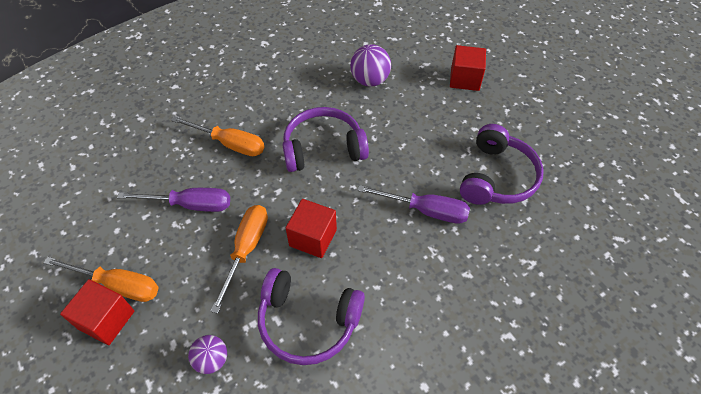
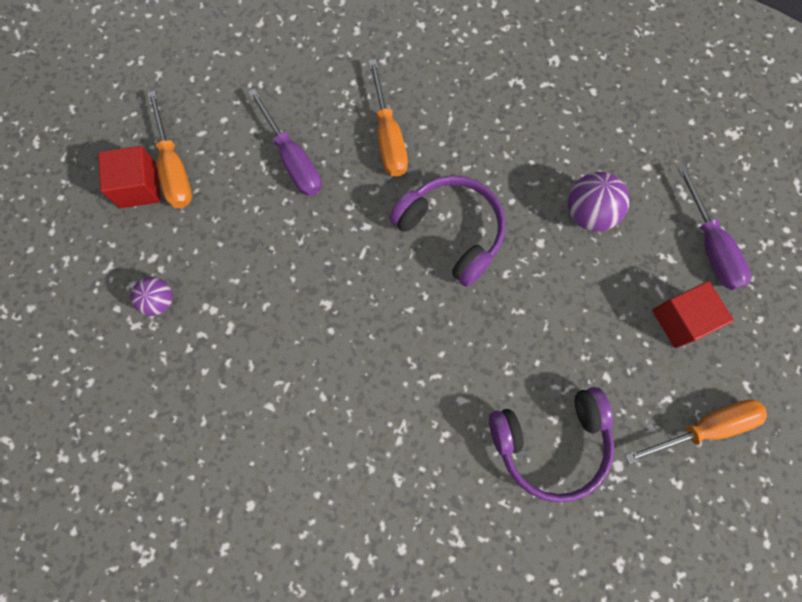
camera: 55 degrees right, 20 degrees up
(246, 250) = (280, 247): orange screwdriver -> orange screwdriver (704, 428)
(308, 321) = (245, 357): purple headphones -> none
(313, 238) = (335, 299): red cube -> none
(425, 210) = (447, 390): purple screwdriver -> purple screwdriver (710, 245)

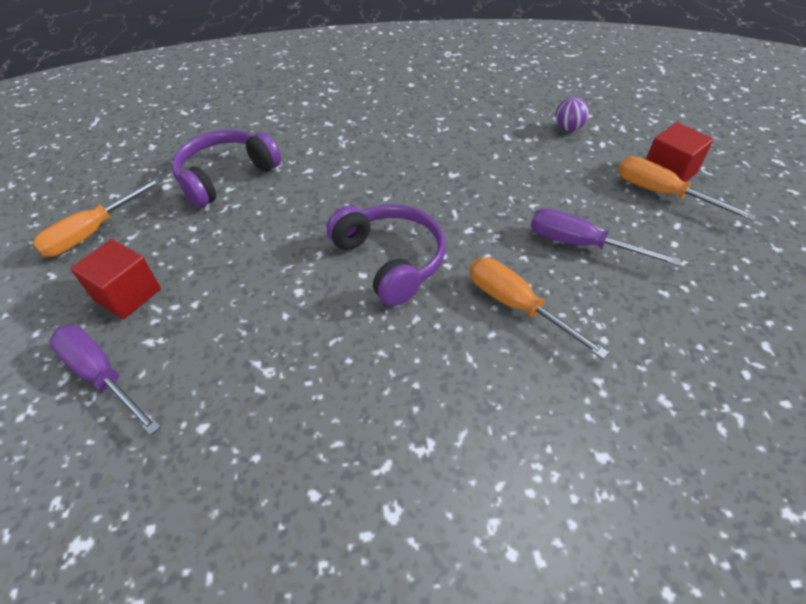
camera: 150 degrees right, 25 degrees down
(451, 231) = (390, 260): purple headphones -> purple headphones turned 135 degrees counterclockwise
(589, 213) = (258, 341): purple ball -> none

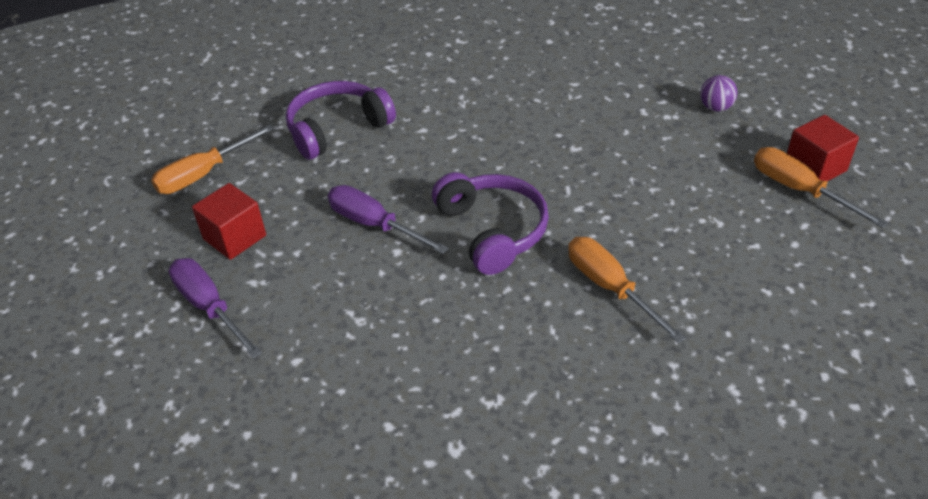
camera: 10 degrees right, 5 degrees down
(581, 244) = (693, 235): purple screwdriver -> purple screwdriver (374, 225)

